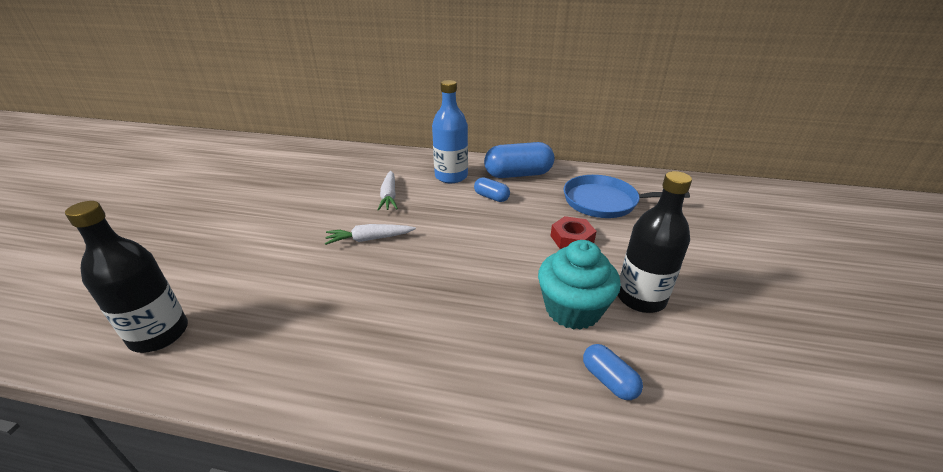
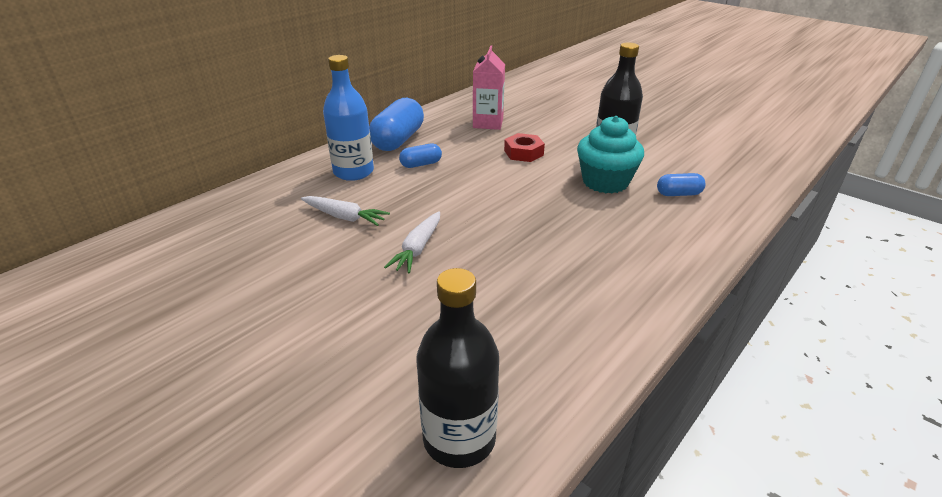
camera: 60 degrees left, 0 degrees up
(604, 202) = (488, 123): blue pan -> pink carton

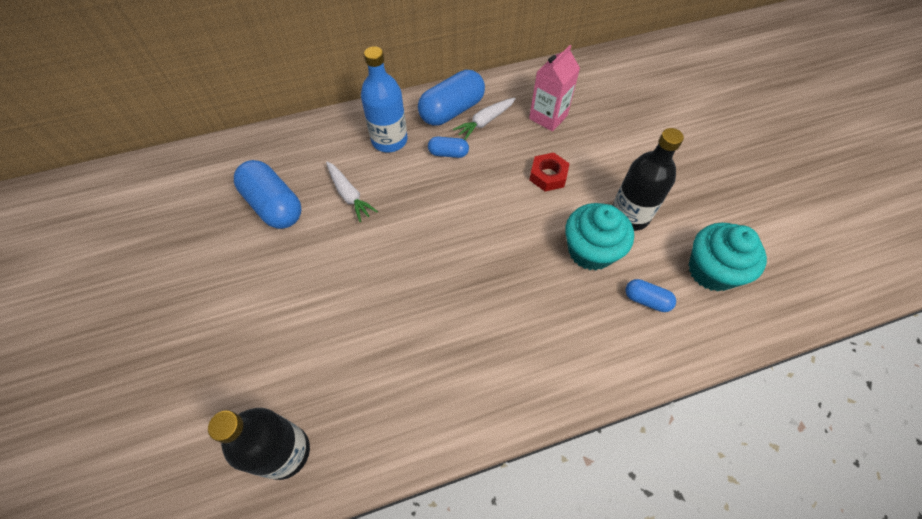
camera: 30 degrees right, 25 degrees up
(261, 250) = (274, 205): none -> blue capsule
(418, 248) = (377, 258): white carrot -> white carrot (485, 122)
(703, 164) = (711, 270): none -> turquoise cupcake

